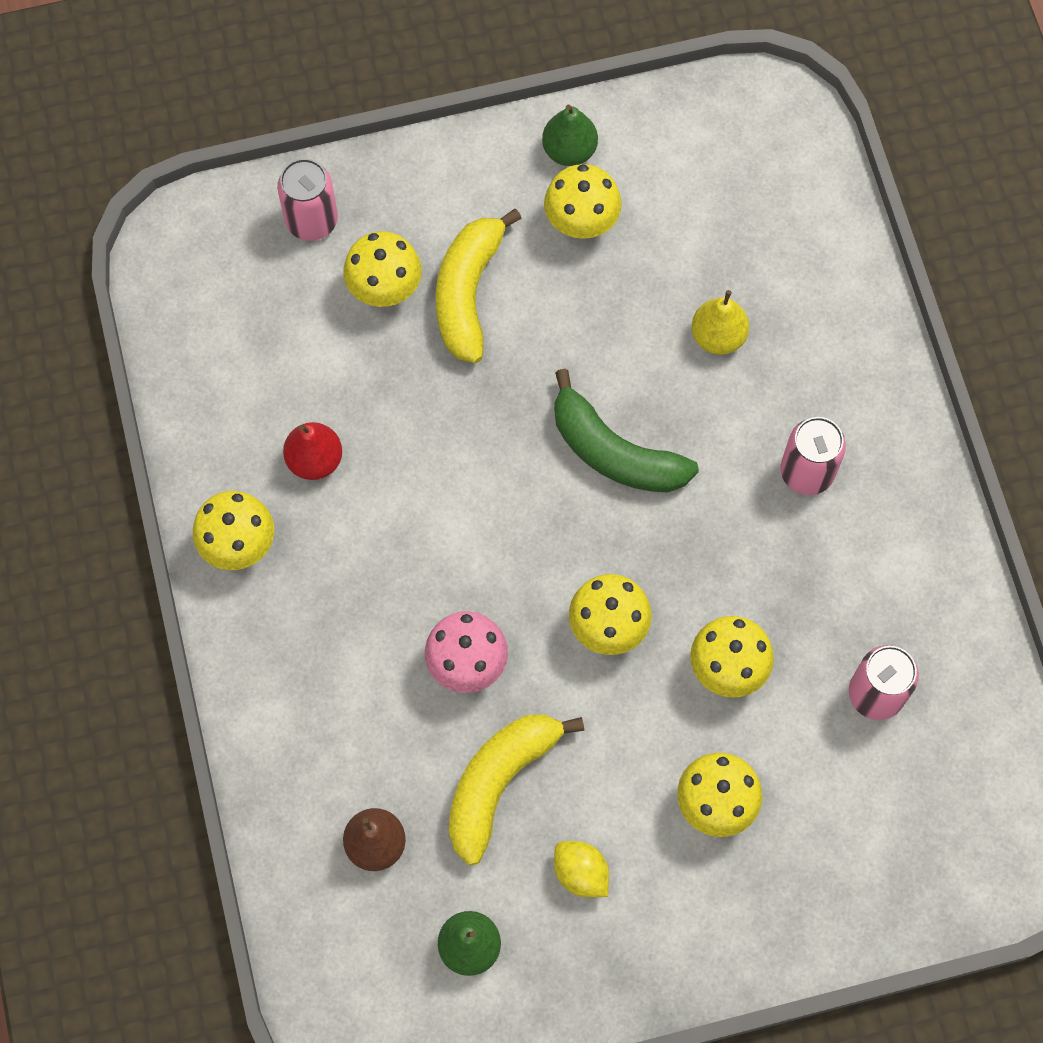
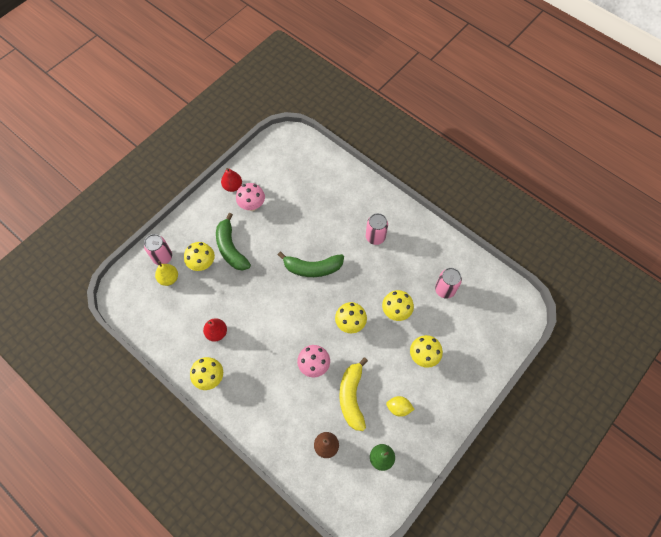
camera: 35 degrees left, 5 degrees down
(468, 293) = (231, 248): yellow banana -> green banana
(569, 150) = (232, 186): green pear -> red pear
(581, 223) = (252, 205): yellow mushroom -> pink mushroom
(718, 336) = (319, 214): yellow pear -> yellow pear (169, 278)

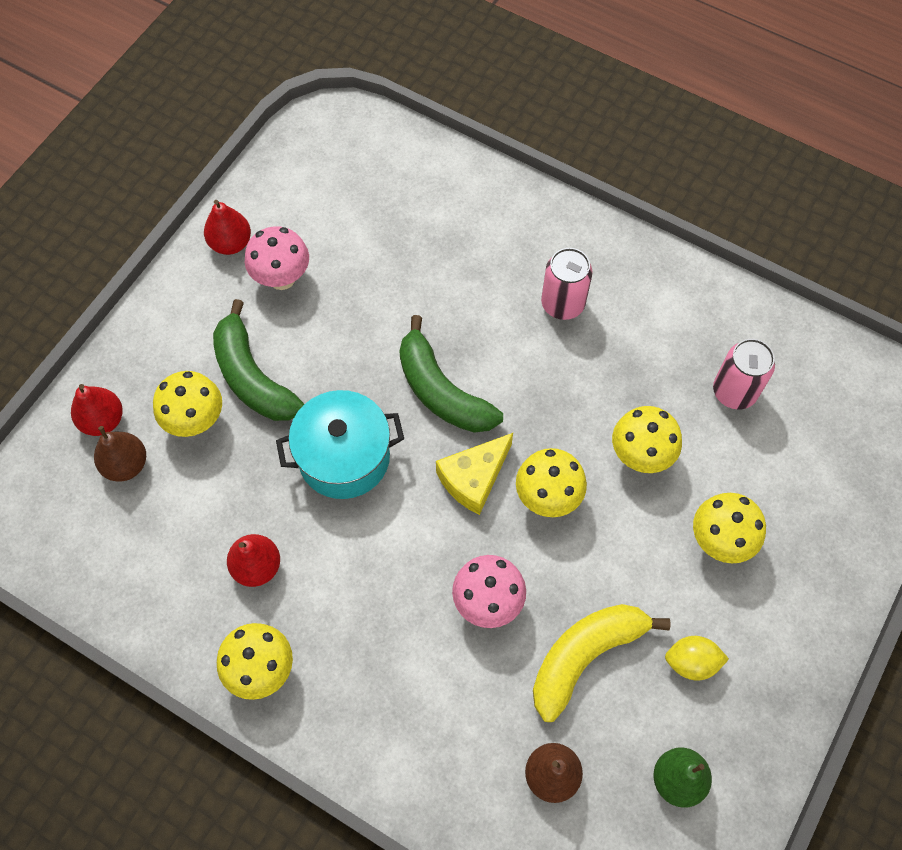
camera: 10 degrees left, 0 degrees up
(162, 257) = (103, 420): pink can -> red pear
(169, 278) = (126, 465): yellow pear -> brown pear
(264, 291) = (344, 457): none -> turquoise pot
(312, 268) = (441, 391): green banana -> green banana turned 60 degrees clockwise
(319, 309) = (474, 478): none -> yellow cheese
(351, 397) = (584, 656): yellow banana -> yellow banana turned 60 degrees clockwise

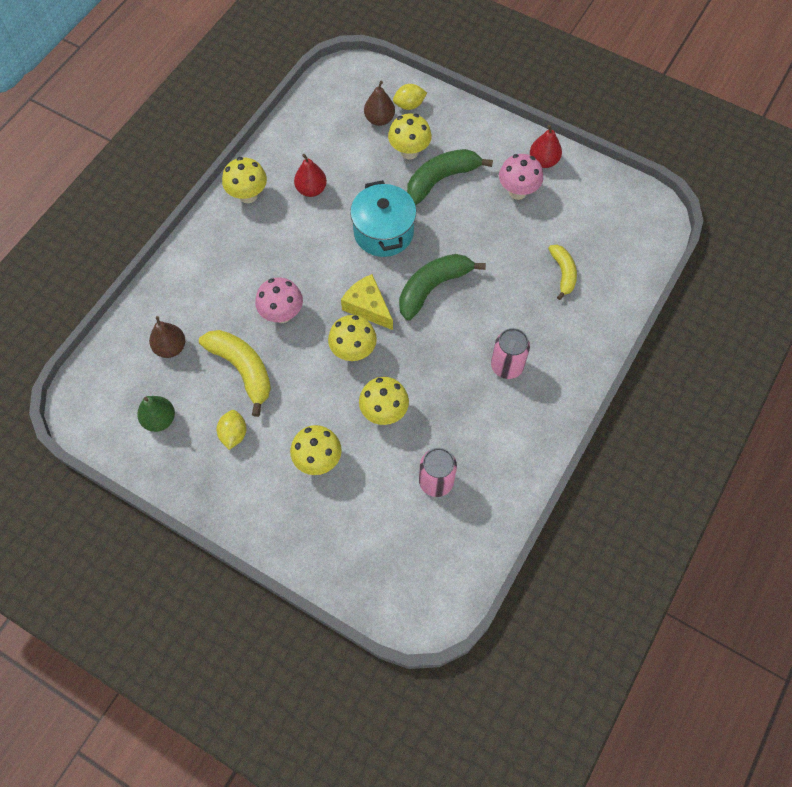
camera: 90 degrees right, 0 degrees up
(103, 420) = (409, 105): red pear -> yellow lemon
(419, 231) = (563, 273): none -> yellow banana

